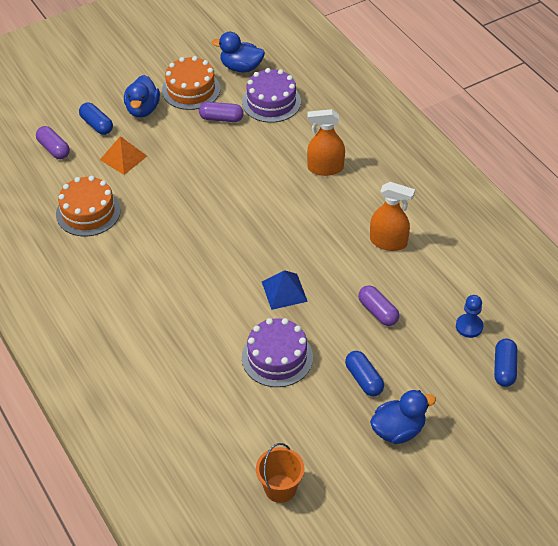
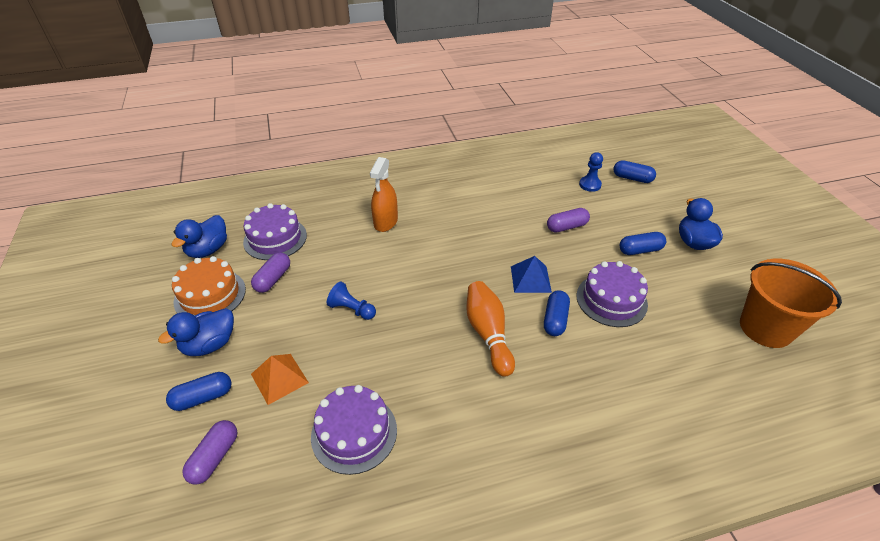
camera: 75 degrees left, 5 degrees down
(54, 149) = (215, 457): purple capsule -> purple capsule turned 45 degrees counterclockwise
(88, 212) = (354, 433): orange cake -> purple cake
(142, 109) = (209, 344): blue duck -> blue duck turned 120 degrees clockwise
(203, 177) = (352, 309): none -> blue pawn
(204, 271) = (488, 334): none -> orange bowling pin
(236, 316) = (555, 320): none -> blue capsule
(280, 488) = (765, 328): orange bucket -> orange bucket, size x1.66
(388, 242) = (490, 205): orange spray bottle -> none

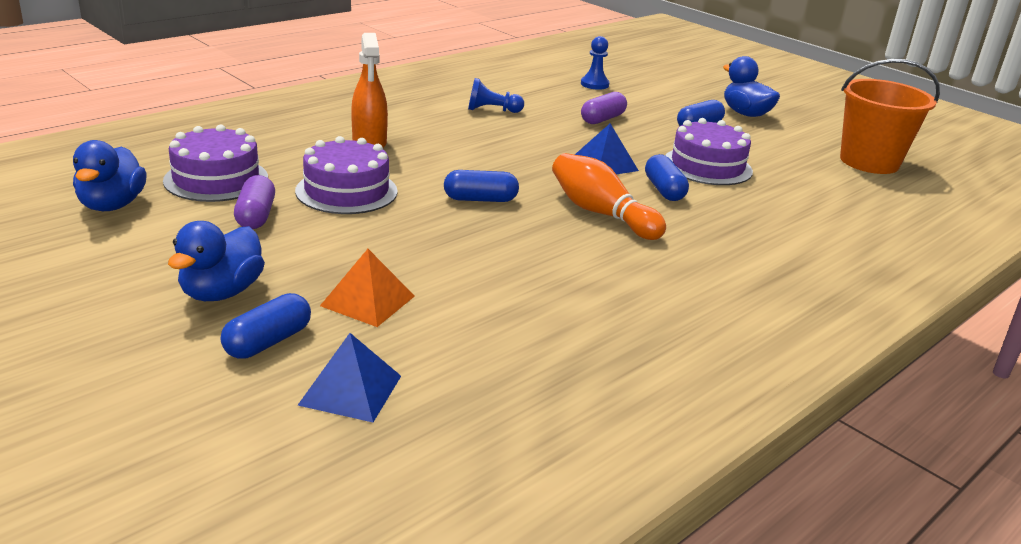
camera: 30 degrees left, 15 degrees down
(210, 295) = (167, 247): orange cake -> none
(215, 457) = (350, 390): purple capsule -> blue pyramid
(352, 309) = (405, 224): blue pawn -> blue pawn (492, 110)
(354, 433) = (523, 323): purple cake -> purple cake (346, 191)
(632, 178) = (635, 75): blue capsule -> blue capsule (480, 199)

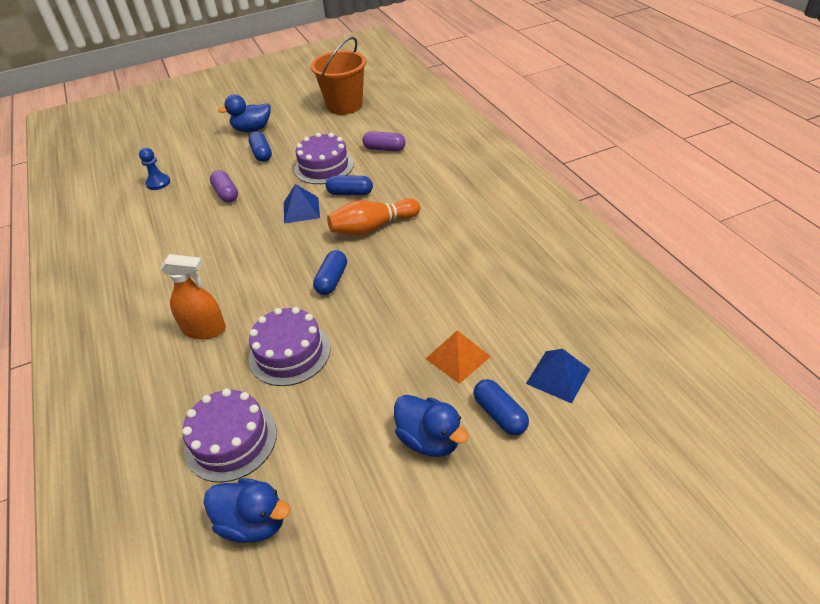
camera: 65 degrees left, 15 degrees up
(255, 216) = (313, 414): purple capsule -> purple capsule (384, 149)
(492, 110) = (177, 247): blue pawn -> none

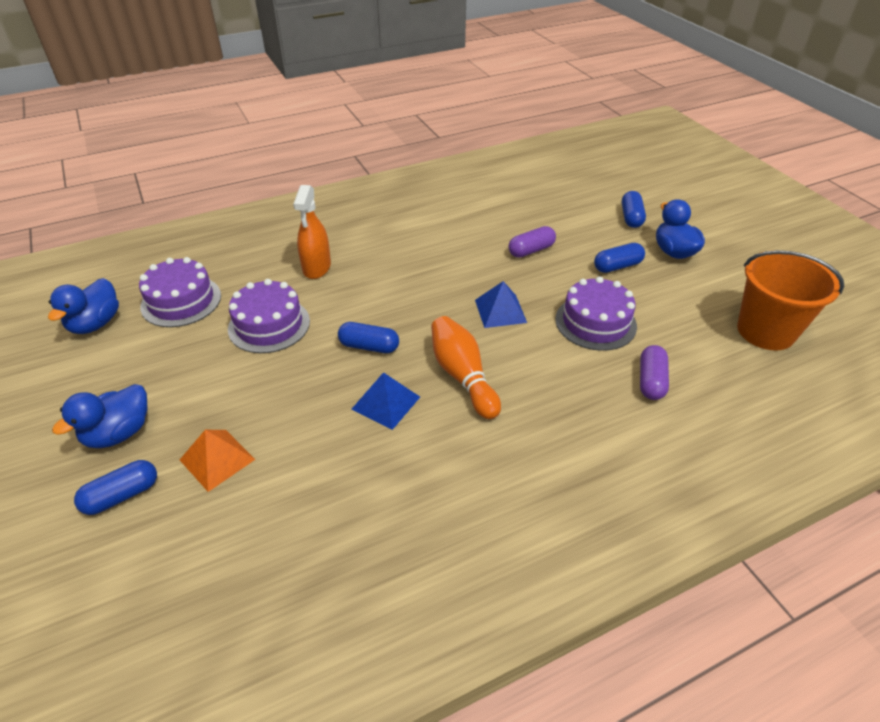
camera: 85 degrees right, 0 degrees up
(158, 183) = (549, 203): blue pawn -> none
(350, 193) = (536, 351): blue capsule -> blue capsule (631, 217)
(558, 376) = (151, 562): blue pyramid -> blue pyramid (386, 402)

